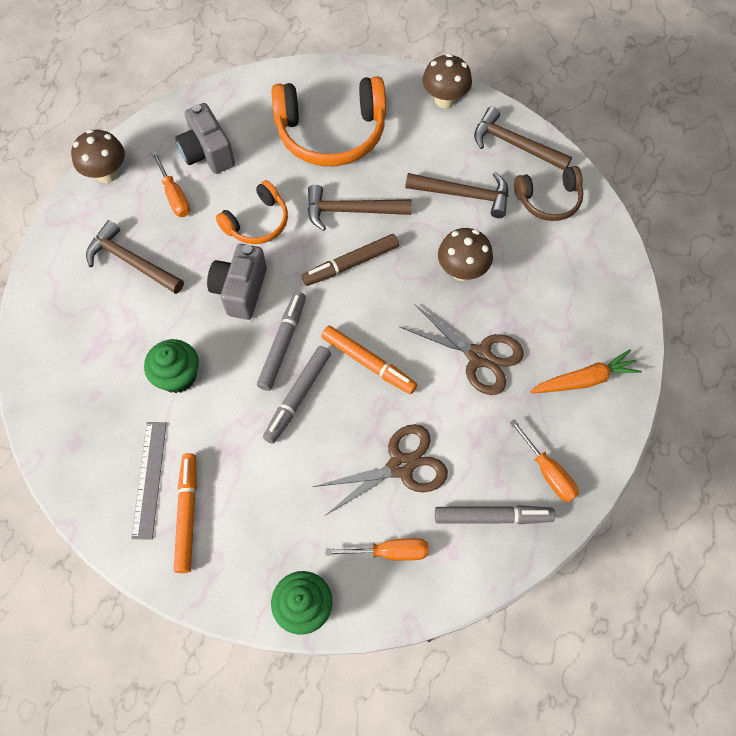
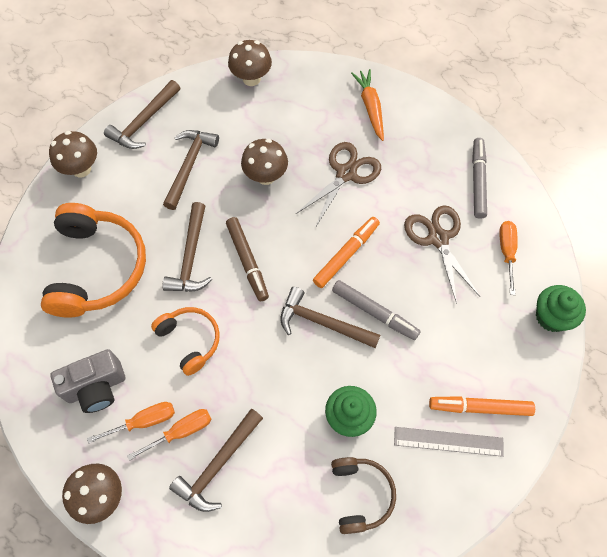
camera: 85 degrees left, 0 degrees up
(240, 290) = (264, 358): grey camera -> none
(283, 343) = (322, 322): grey marker -> brown hammer
(547, 471) = (443, 141): orange screwdriver -> orange screwdriver (181, 432)
(549, 200) = (206, 106): brown headphones -> brown headphones (361, 494)
(599, 242) = (251, 79): none -> brown mushroom

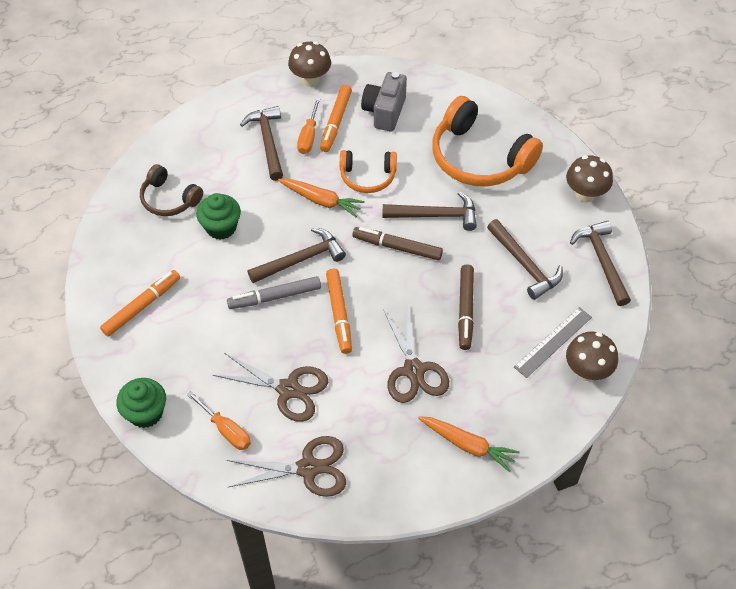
camera: 130 degrees right, 10 degrees down
(143, 421) = (335, 122): orange screwdriver -> orange marker
(190, 257) = (435, 215): brown hammer -> brown hammer turned 135 degrees clockwise
(248, 357) = (321, 201): none -> orange carrot
(265, 176) = (465, 310): brown mushroom -> brown marker
(448, 441) = (144, 270): grey ruler -> grey ruler (553, 342)
(478, 181) = (309, 468): grey marker -> brown scissors

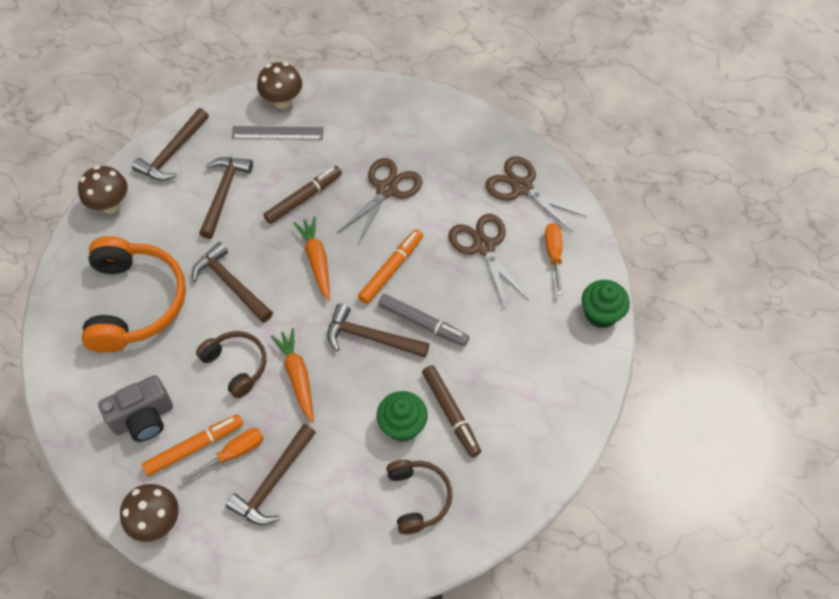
camera: 135 degrees left, 5 degrees up
(142, 306) = (533, 405): orange marker -> none
(367, 177) = (236, 365): orange headphones -> brown headphones
(397, 247) = (290, 284): brown marker -> brown marker (450, 413)
(468, 445) = (408, 121): orange carrot -> orange carrot (316, 260)

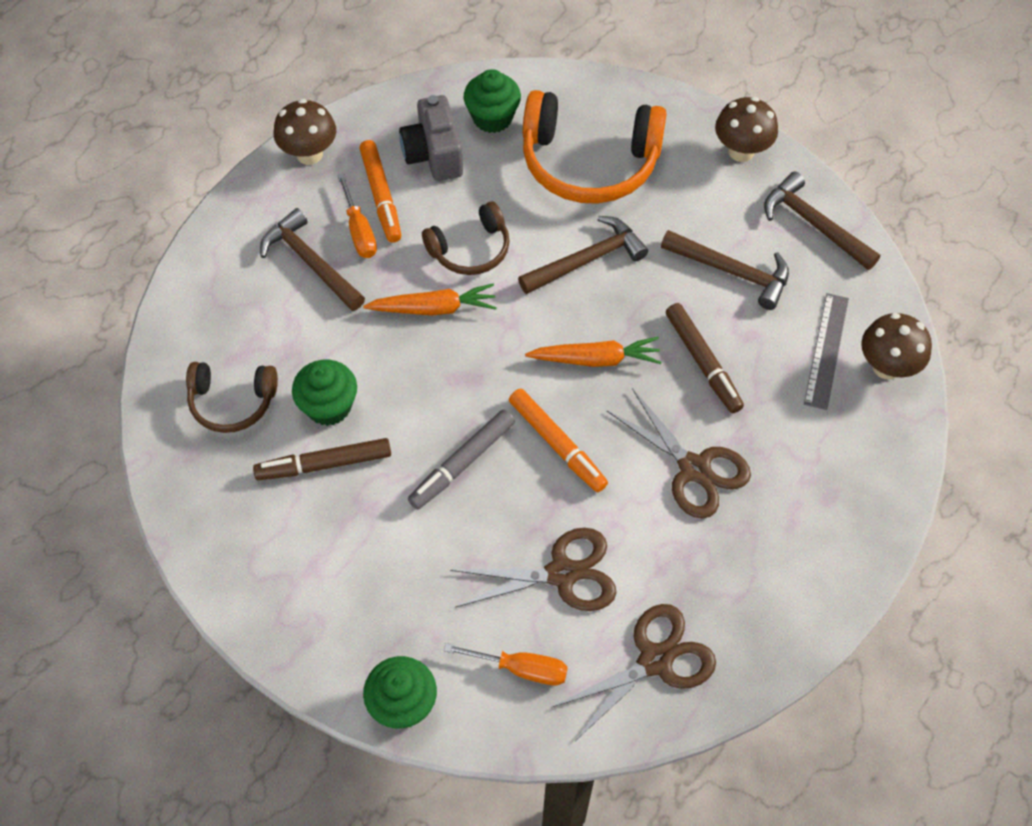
camera: 105 degrees right, 0 degrees up
(96, 383) = (492, 118): none -> green cupcake
(371, 337) = (461, 398): brown hammer -> none

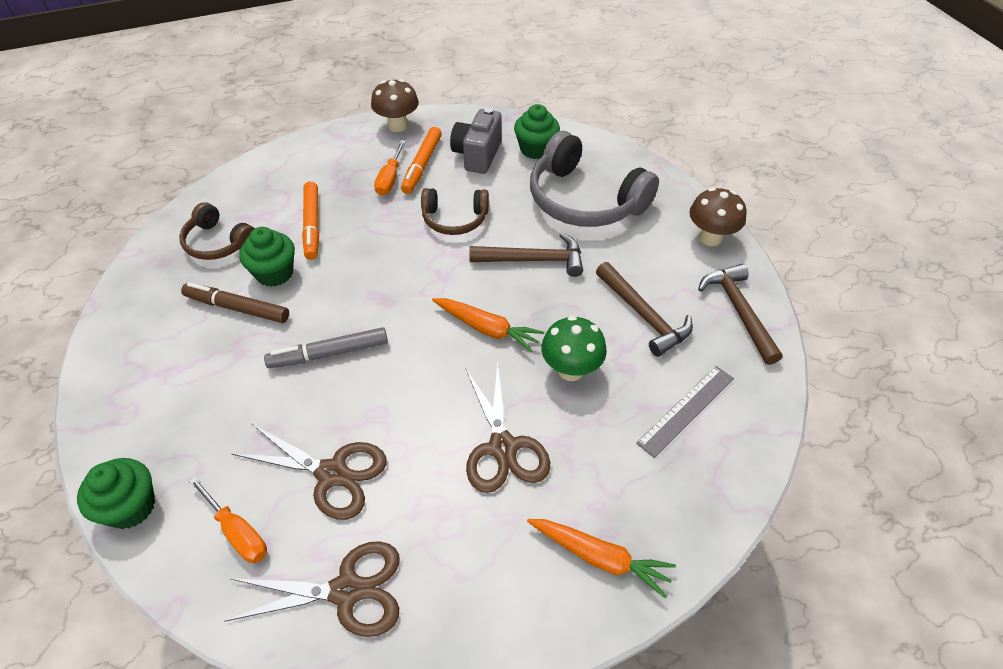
camera: 30 degrees right, 10 degrees down
(311, 262) = (343, 184): brown hammer -> none
(434, 308) = (398, 244): orange carrot -> orange carrot (600, 557)
(557, 444) = (409, 374): orange marker -> orange marker (312, 225)
(589, 162) = (584, 200): orange headphones -> grey headphones
(702, 362) = (571, 370): brown marker -> green mushroom
(886, 367) = (734, 449): brown mushroom -> none

